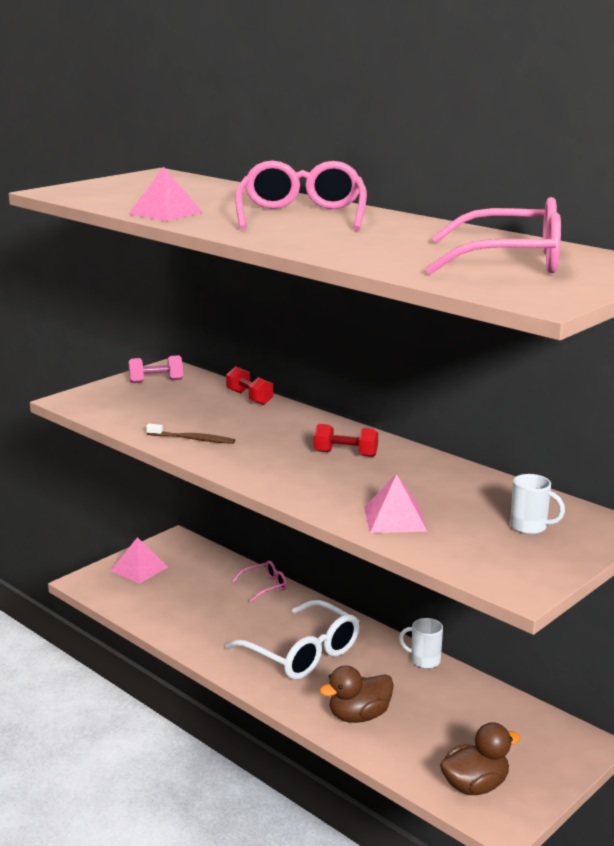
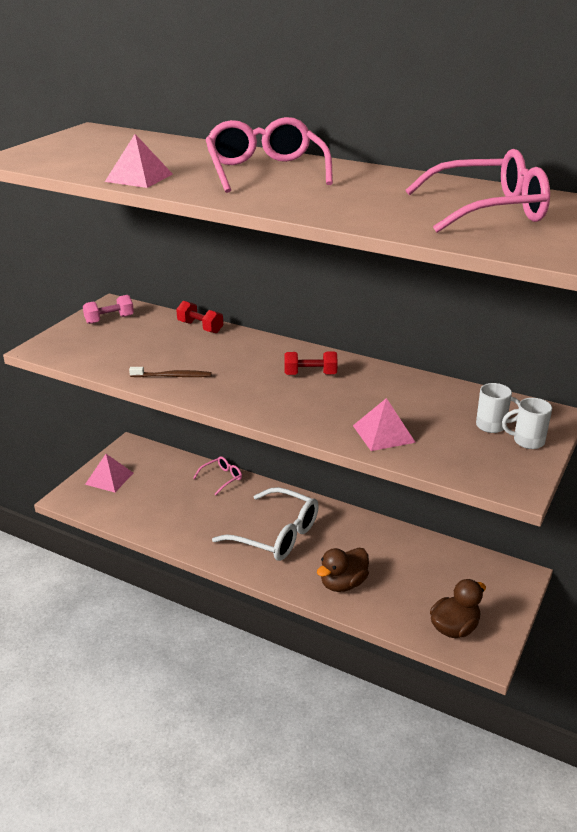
camera: 15 degrees left, 10 degrees up
(424, 660) = (373, 525): white mug -> white mug (527, 441)

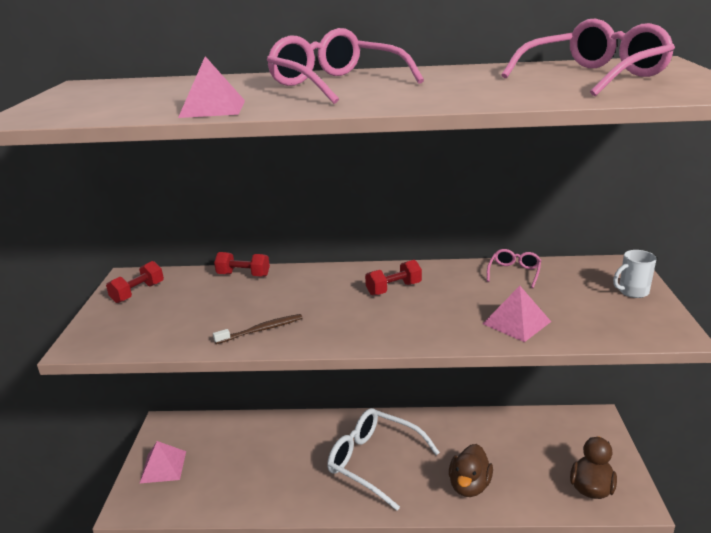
camera: 25 degrees left, 5 degrees down
(109, 319) = (138, 293): pink dumbbell -> red dumbbell
(222, 478) = (281, 425): pink glasses -> pink glasses (514, 273)
(276, 535) = (374, 462): white glasses -> white glasses turned 150 degrees counterclockwise
(492, 426) = (592, 287): white mug -> none

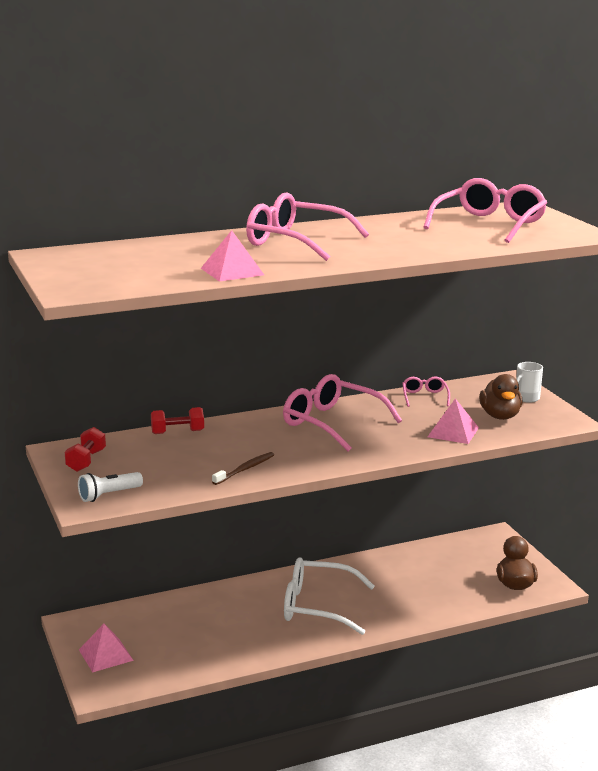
camera: 25 degrees left, 5 degrees down
(113, 336) = (109, 495): none -> white flashlight
(393, 289) = (332, 423): red dumbbell -> pink glasses
(469, 486) = (414, 604): brown duck -> brown duck (500, 416)

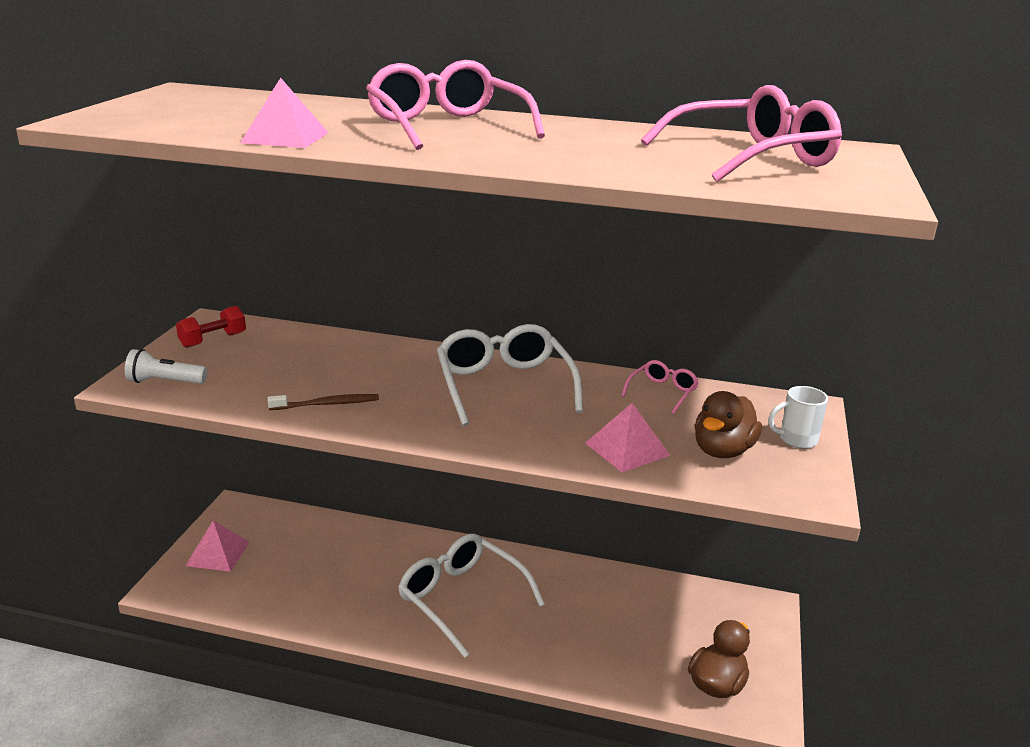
camera: 35 degrees right, 5 degrees up
(177, 432) = (339, 340): red dumbbell -> none
(332, 423) = (504, 386): pink glasses -> white glasses

